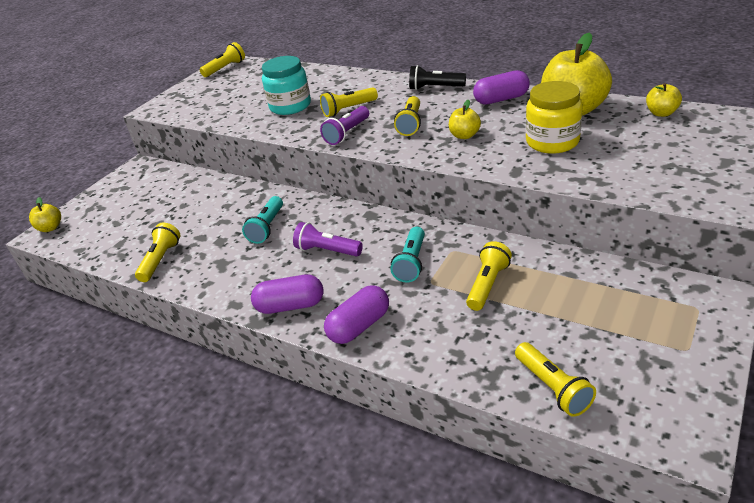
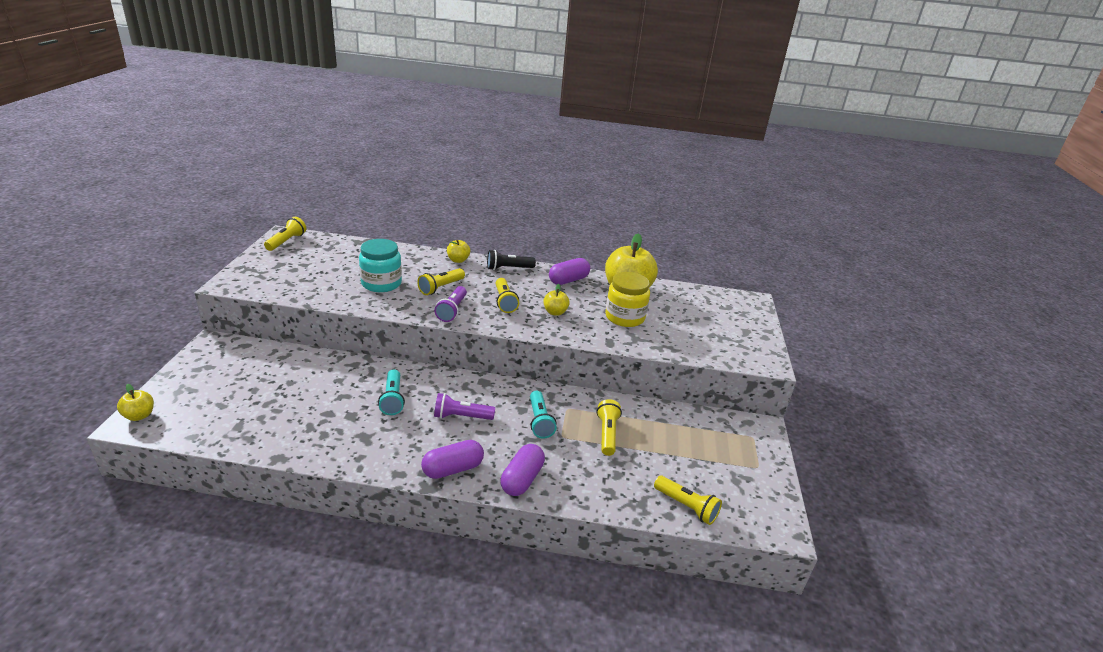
camera: 30 degrees left, 5 degrees down
(161, 260) = (296, 439): yellow flashlight -> none
(661, 113) = (689, 294): yellow apple -> yellow apple (458, 260)

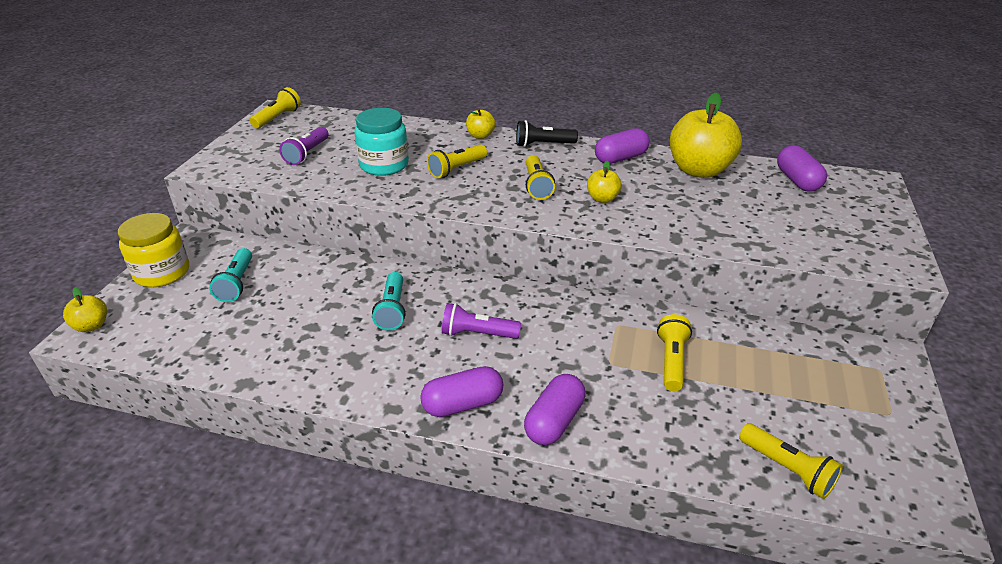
camera: 10 degrees right, 5 degrees up
(452, 310) = (469, 197): purple flashlight -> purple flashlight (307, 154)
(539, 421) = (580, 342): turquoise flashlight -> turquoise flashlight (236, 283)
(624, 317) = (696, 204): yellow jar -> yellow jar (162, 273)
(698, 299) = (797, 180): none -> purple capsule

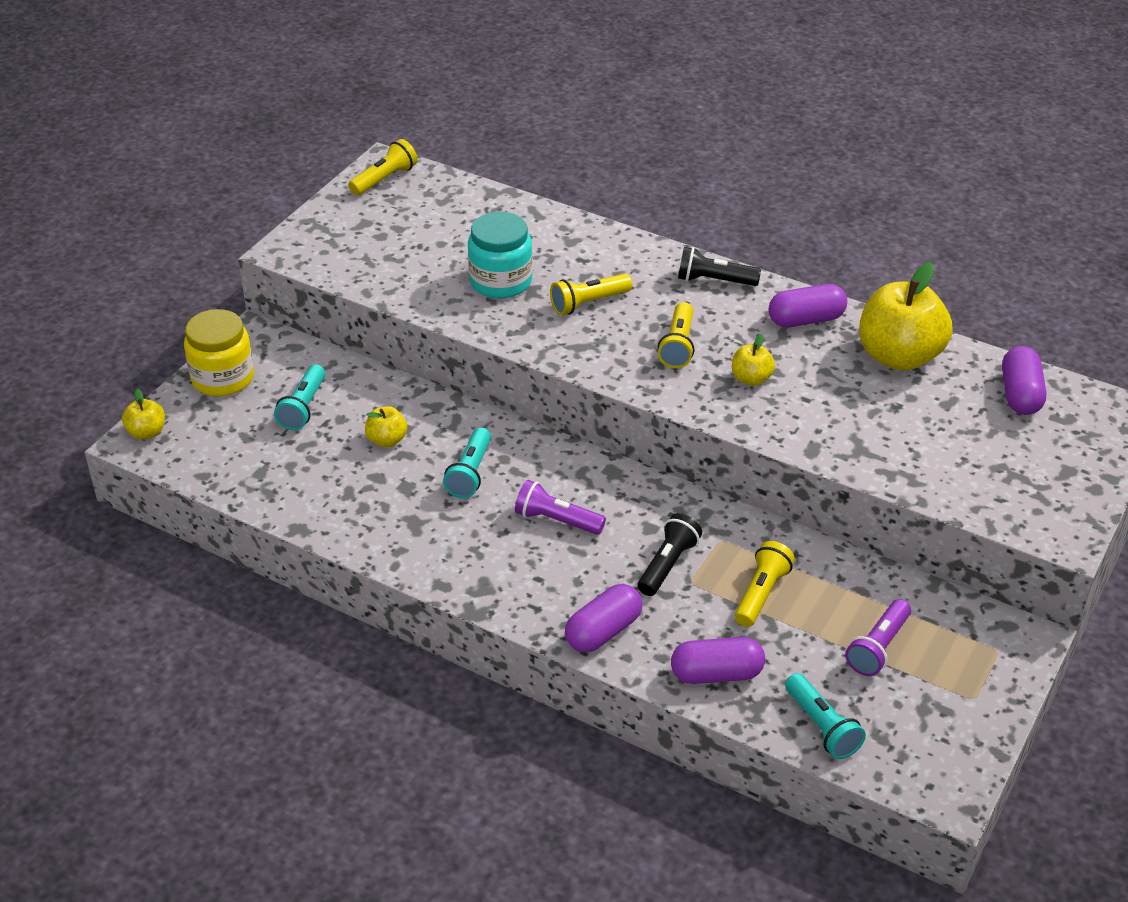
camera: 15 degrees right, 5 degrees up
(307, 154) = (411, 248): purple flashlight -> purple flashlight (878, 648)
(462, 404) = (515, 595): purple capsule -> purple capsule (716, 674)
(480, 136) = (637, 252): yellow apple -> yellow apple (387, 440)
(584, 352) = (668, 564): none -> black flashlight
(787, 469) = (822, 727): yellow flashlight -> turquoise flashlight

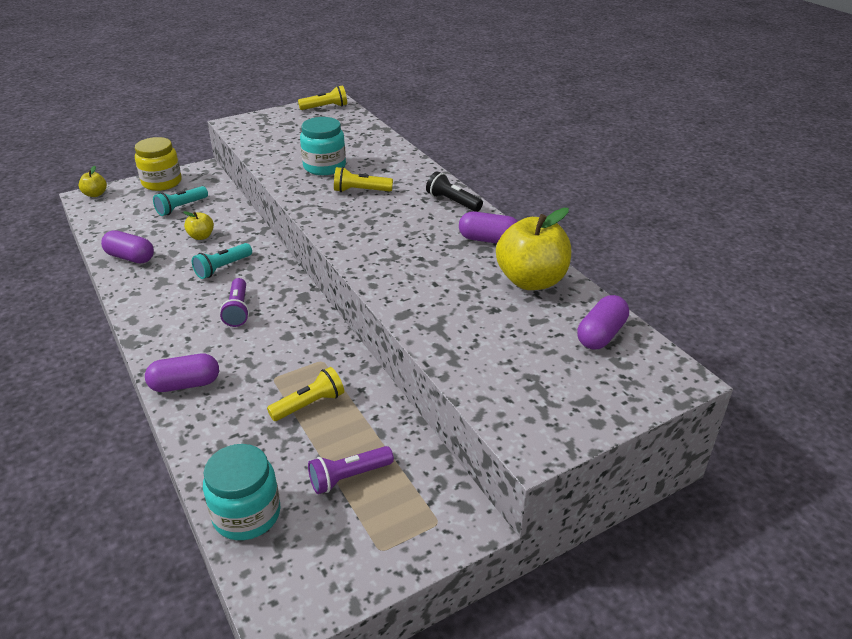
camera: 30 degrees right, 5 degrees down
(556, 520) = (238, 310): purple flashlight -> purple flashlight turned 150 degrees counterclockwise
(668, 564) = (272, 361): black flashlight -> none
(678, 346) = (387, 228): yellow flashlight -> none
(716, 674) = (220, 443): purple capsule -> purple capsule (130, 257)
(751, 379) = (411, 260): yellow apple -> none
(822, 727) = (246, 514): turquoise flashlight -> turquoise jar

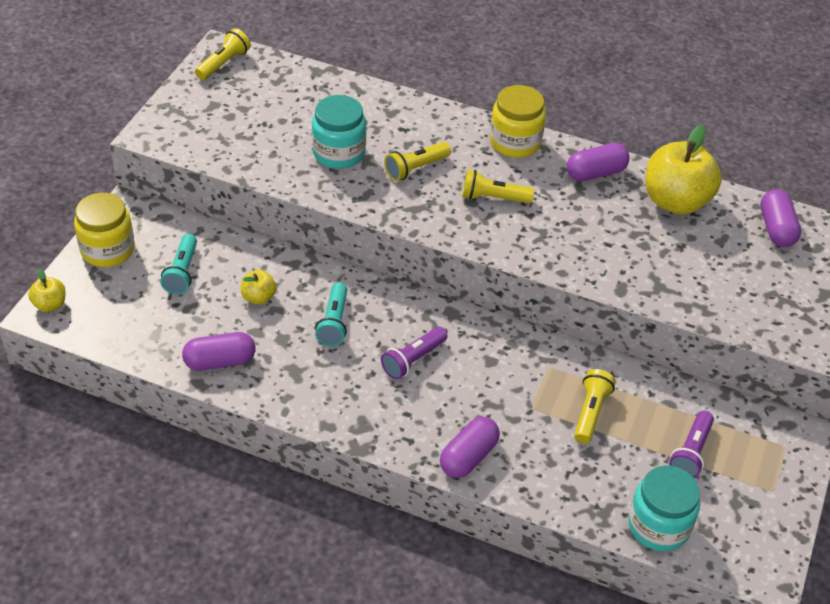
camera: 40 degrees left, 10 degrees up
(238, 310) = (413, 360): purple flashlight -> purple flashlight turned 90 degrees clockwise
(389, 224) = (493, 198): none -> yellow flashlight
(452, 202) = (515, 142): black flashlight -> yellow jar

